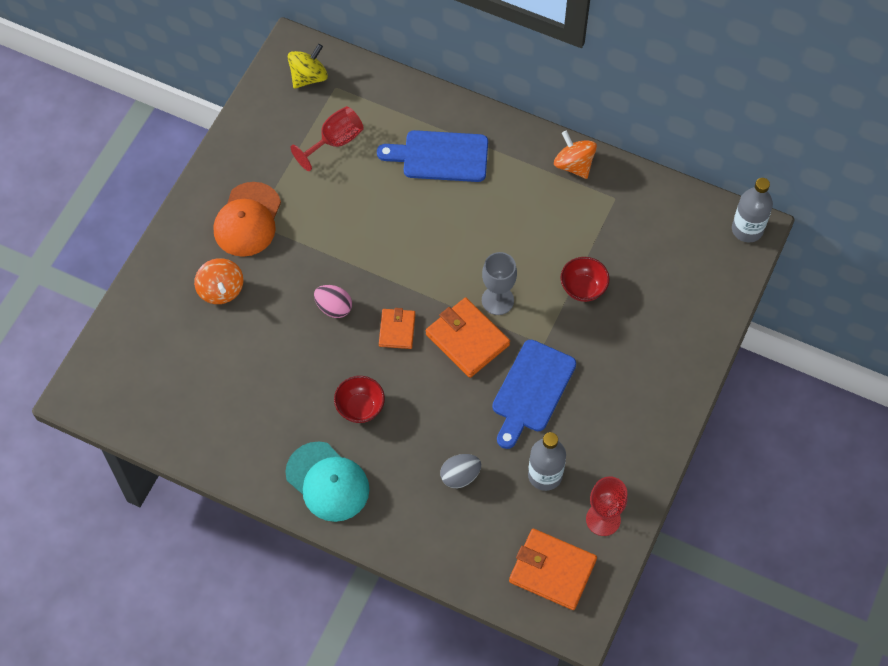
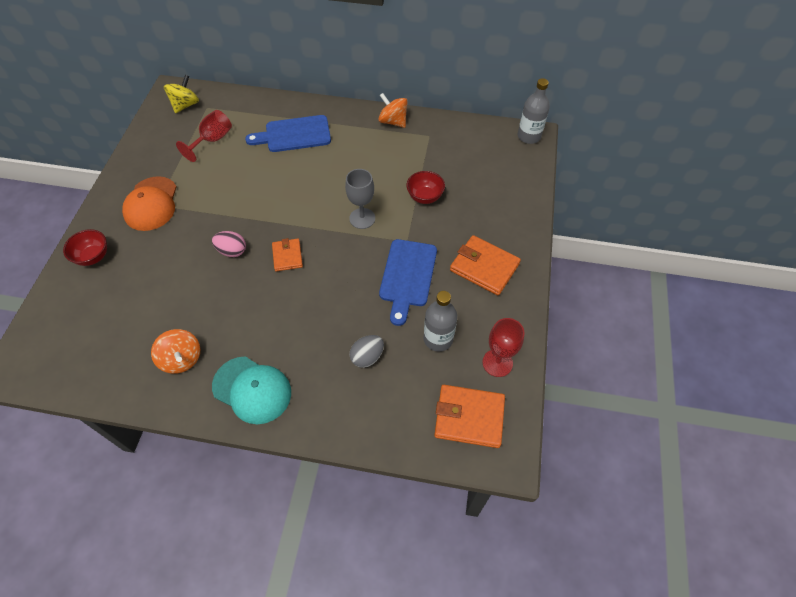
camera: 15 degrees left, 5 degrees down
(221, 290) = (135, 258): orange spinning top -> orange spinning top (182, 359)
(360, 408) = (269, 322): red bowl -> red bowl (93, 257)
(467, 339) = (346, 251): orange wallet -> orange wallet (484, 267)

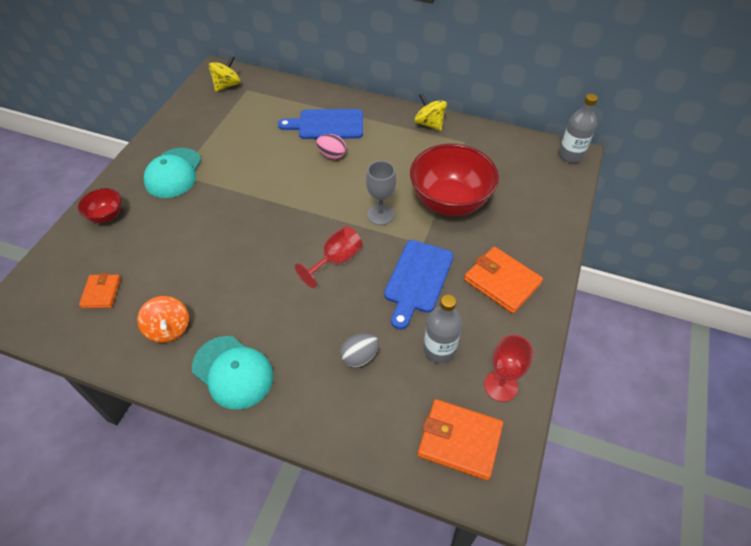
camera: 10 degrees right, 5 degrees down
(151, 204) = (173, 173): orange cap -> turquoise cap
(212, 140) = (245, 121): red goblet -> red goblet (336, 260)
(232, 251) = (242, 229): pink egg -> pink egg (332, 155)
(287, 256) = (296, 241): orange wallet -> orange wallet (101, 292)
(393, 121) = (429, 124): orange spinning top -> yellow spinning top
(425, 197) = (450, 202): red bowl -> red bowl, size x2.10

